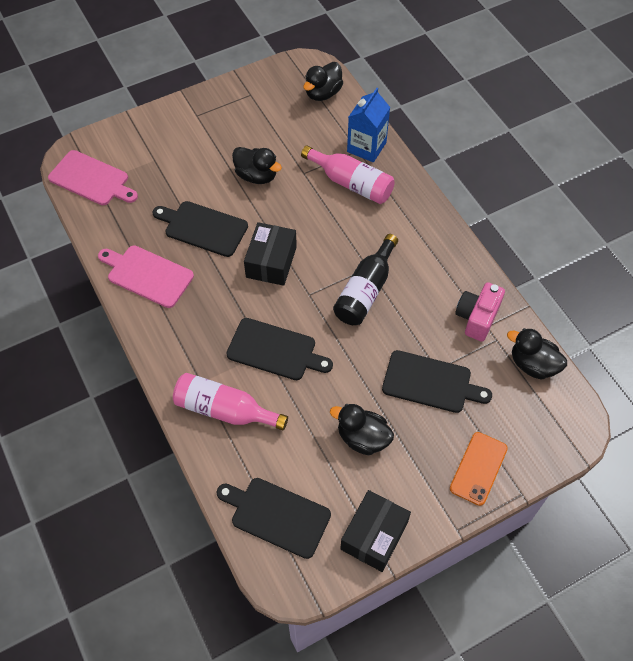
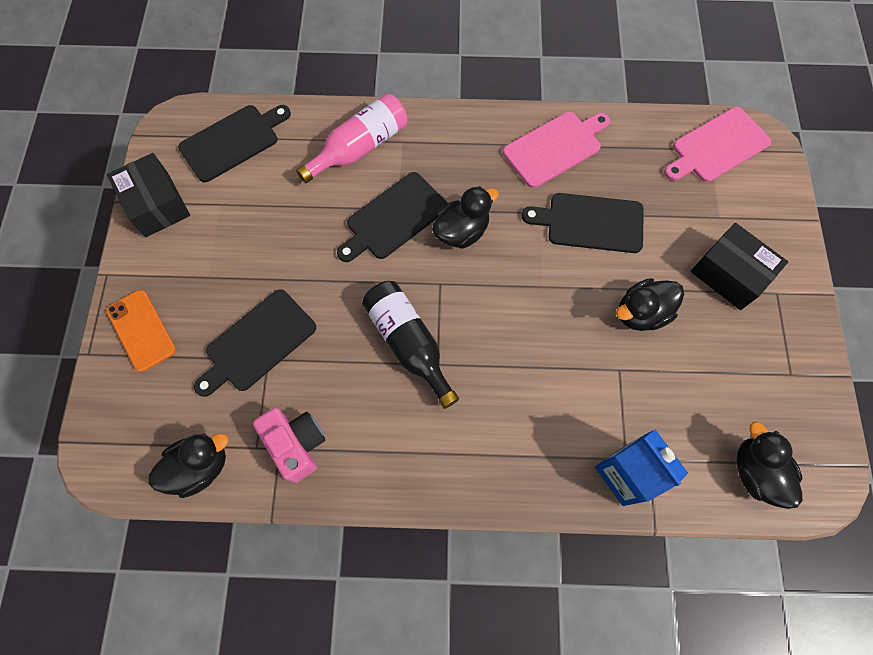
camera: 120 degrees right, 10 degrees up
(203, 228) = (590, 223): black cutting board -> black cutting board turned 135 degrees counterclockwise
(271, 262) = (505, 267): black box -> black box (729, 274)
(351, 183) = (573, 418): pink bottle -> none
(362, 438) = (249, 245): black duck -> black duck (461, 231)

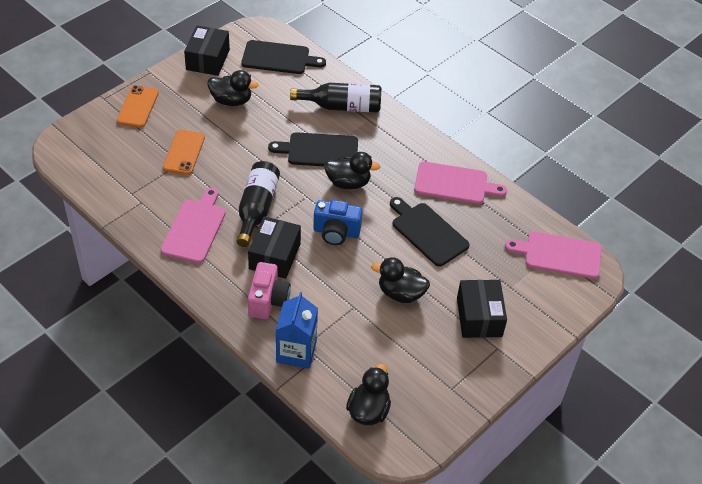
camera: 40 degrees right, 20 degrees down
(200, 467) = (98, 181): black duck -> black duck (231, 101)
(258, 343) = (184, 152): black cutting board -> orange phone
(296, 444) = (151, 207): pink camera -> pink camera (268, 300)
(360, 148) = (342, 106): pink bottle -> black bottle
(372, 426) = (195, 228): none -> pink cutting board
(486, 382) = (275, 256): none -> black box
(512, 299) = (336, 232): none -> blue camera

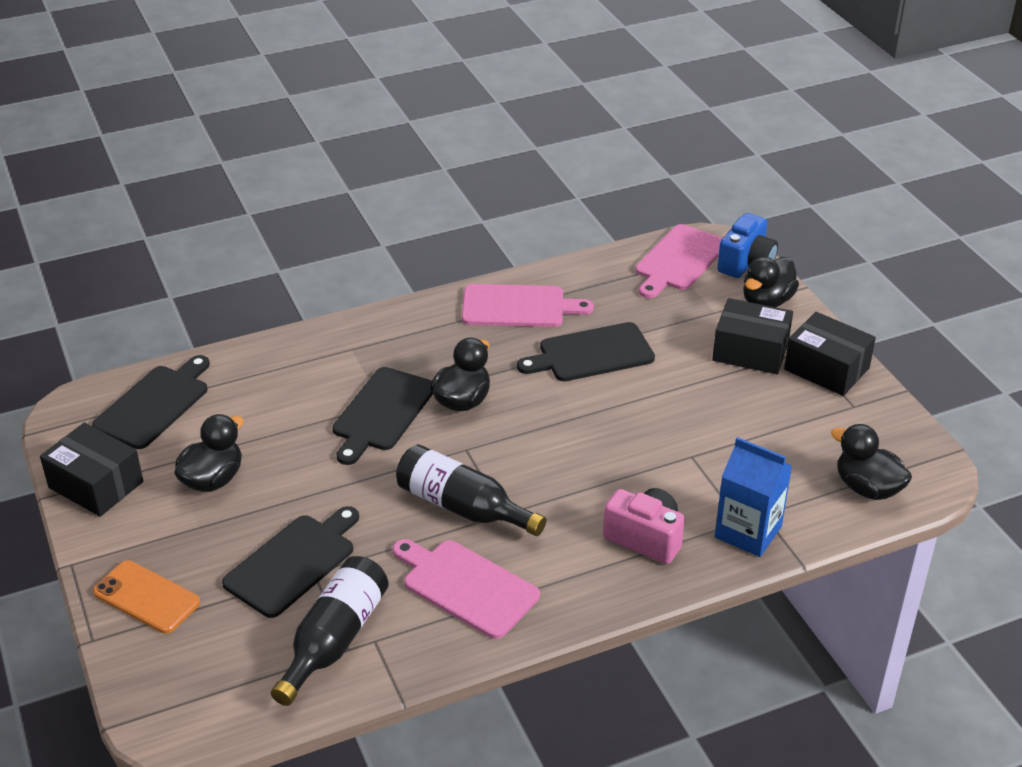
camera: 65 degrees left, 10 degrees down
(184, 152) = (293, 562): orange phone -> black cutting board
(275, 256) = (565, 510): black box -> black box (826, 369)
(336, 232) = (549, 437): blue camera -> blue camera (746, 263)
(342, 106) = (307, 367): black bottle -> black bottle (334, 639)
(400, 293) = (685, 407): black duck -> black duck (766, 301)
(454, 184) = (518, 307): pink cutting board -> pink cutting board turned 60 degrees clockwise

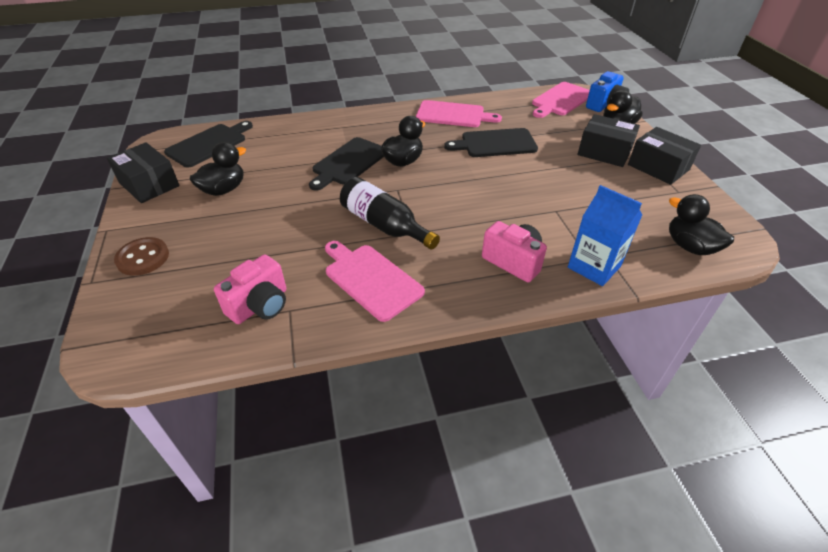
camera: 10 degrees right, 5 degrees up
(146, 597) = (143, 258): orange phone -> brown button
(293, 562) = (253, 247): black cutting board -> none
(334, 639) = (260, 305): black bottle -> pink camera

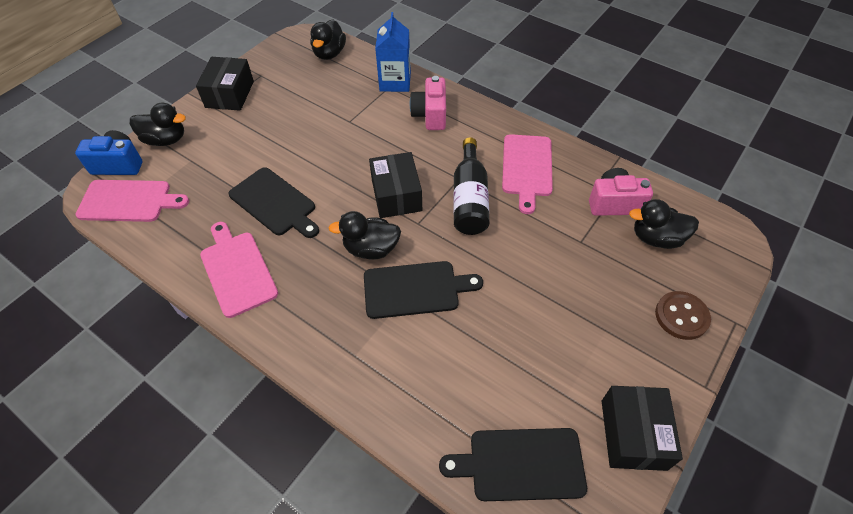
camera: 130 degrees left, 10 degrees up
(224, 189) = (560, 353): black duck -> black duck (656, 238)
(604, 152) = (229, 130): black box -> black box (396, 195)

